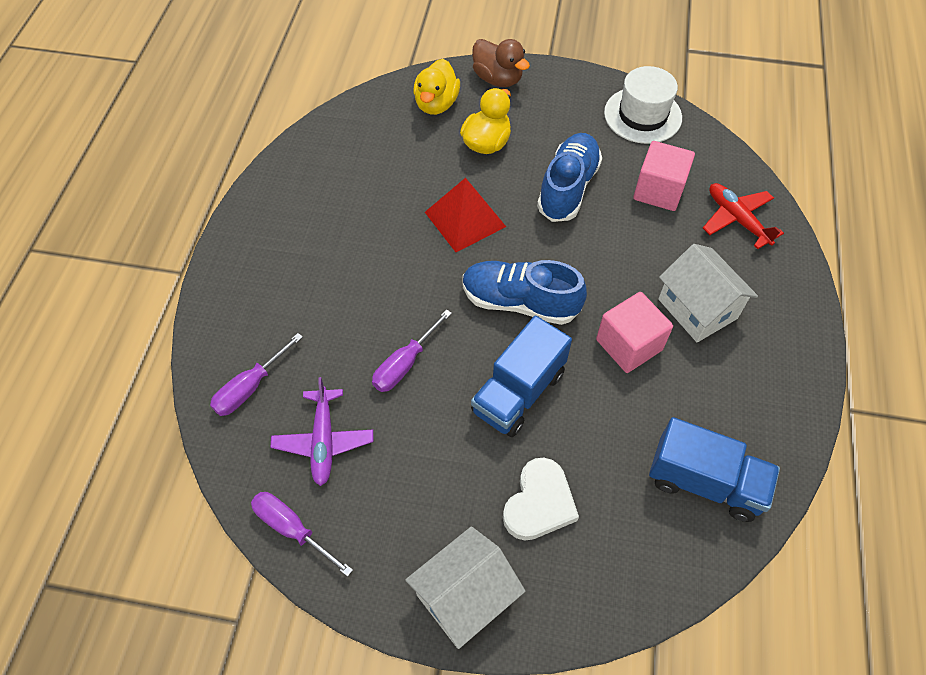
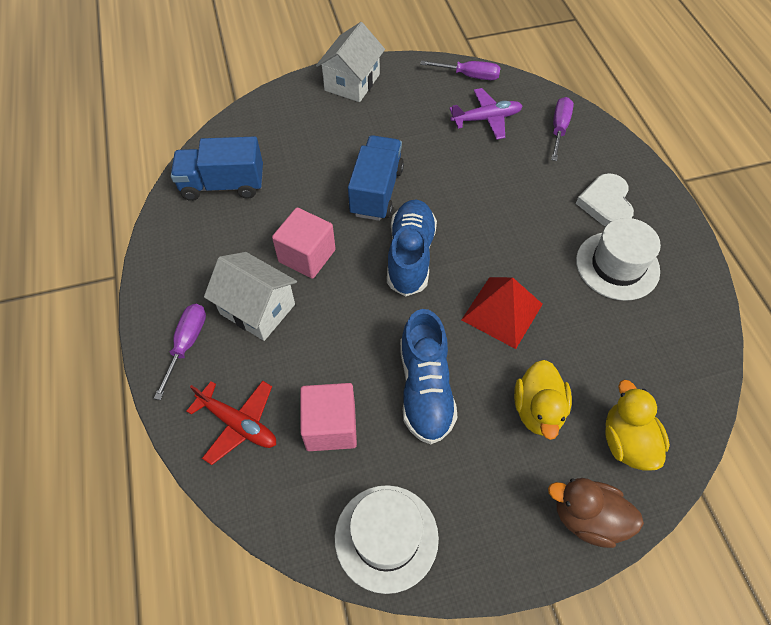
camera: 155 degrees right, 0 degrees up
(324, 441) = (486, 119): purple plane -> purple plane turned 105 degrees clockwise
(330, 216) = (617, 265): none -> white hat
(405, 363) = (468, 180): purple screwdriver -> purple screwdriver (187, 344)
(520, 302) = (410, 256): blue shoe -> blue shoe turned 75 degrees counterclockwise
(539, 503) = (330, 136): white heart -> white heart (606, 204)

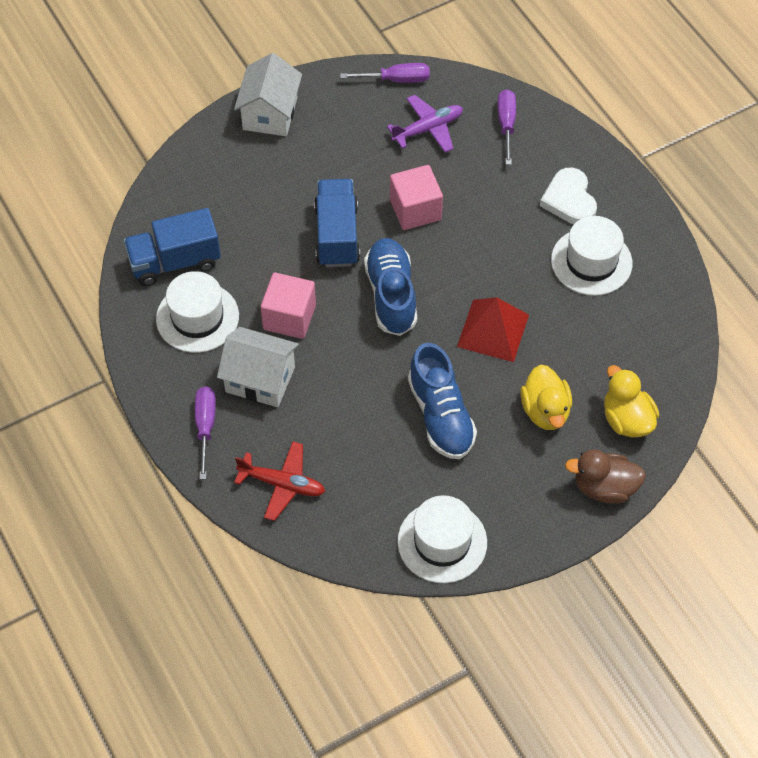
camera: 15 degrees left, 0 degrees up
(222, 238) = (197, 317): none -> white hat
(330, 426) = (366, 467): pink cube -> pink cube (415, 210)

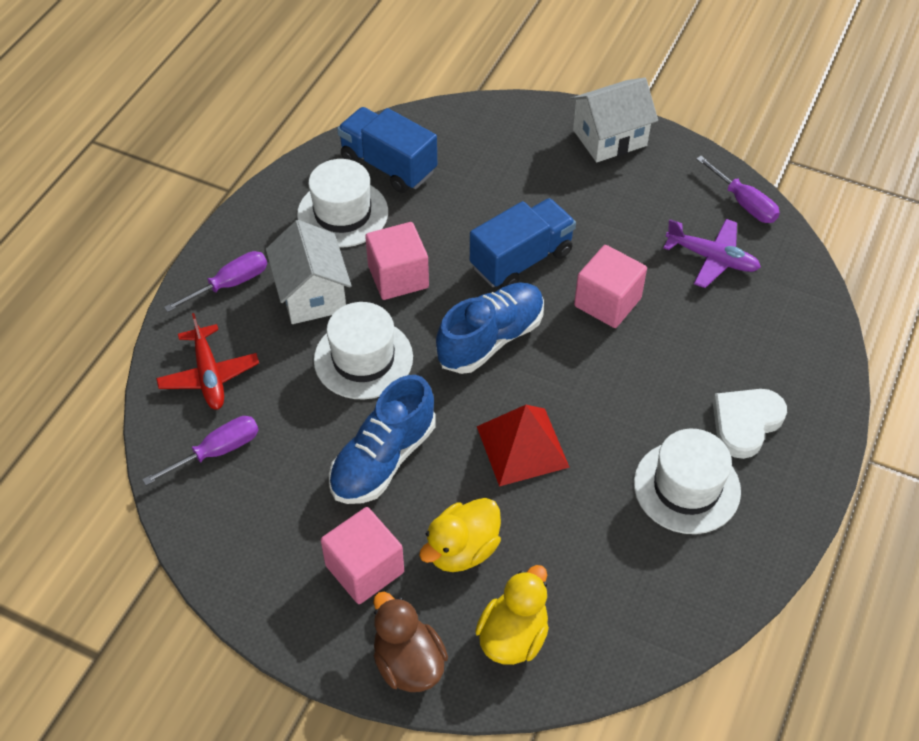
camera: 55 degrees right, 5 degrees down
(442, 542) = (234, 544): white hat -> white hat (363, 358)
(506, 125) = (782, 317): purple screwdriver -> purple screwdriver (216, 452)
(518, 474) = (364, 569): none -> pink cube

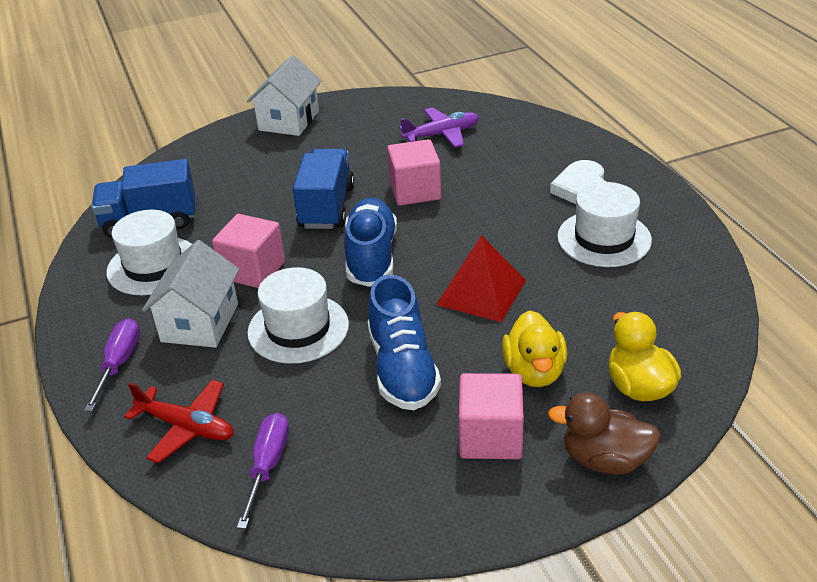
camera: 45 degrees left, 15 degrees down
(312, 294) = (200, 323): white house -> white house turned 75 degrees clockwise
(743, 203) = (418, 102): purple screwdriver -> none

